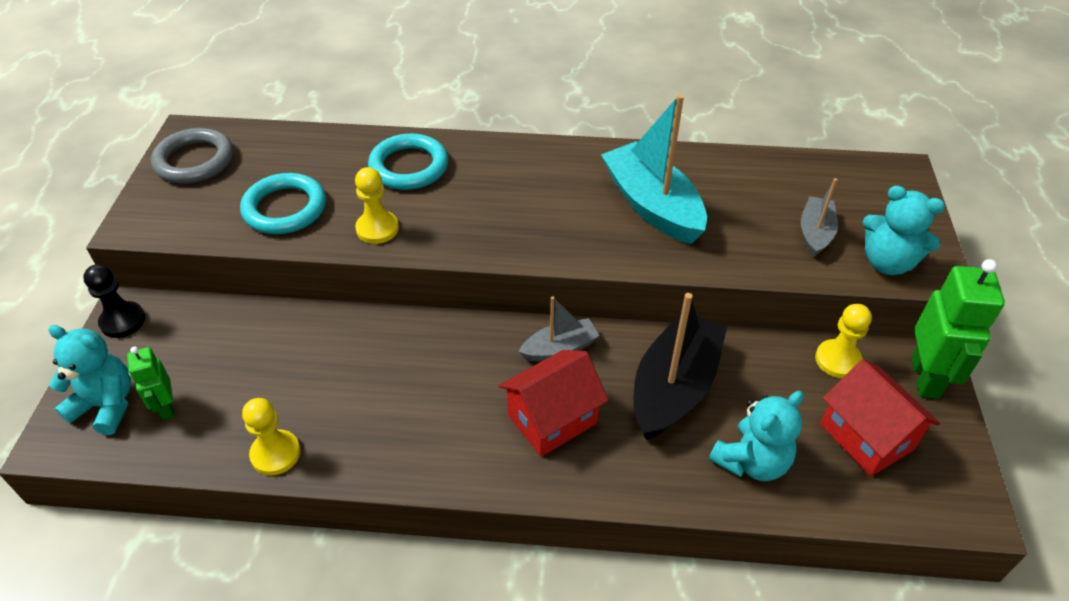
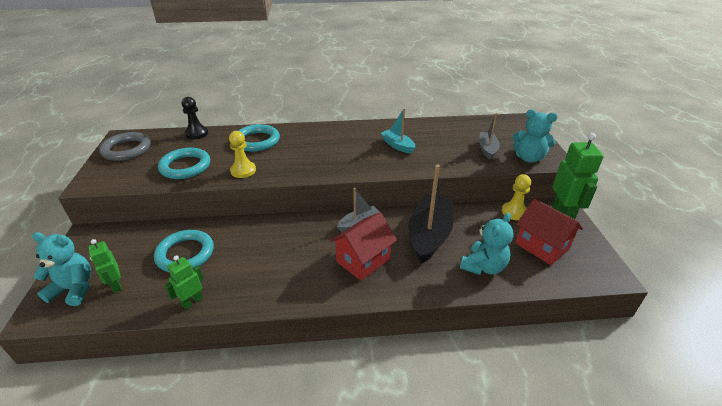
camera: 10 degrees left, 10 degrees down
(122, 321) = (84, 241): black pawn -> black pawn (196, 134)
(273, 366) = (185, 254): none -> turquoise ring
(275, 454) = (192, 301): yellow pawn -> green robot
(652, 206) = (397, 146): turquoise boat -> turquoise boat, size x0.54

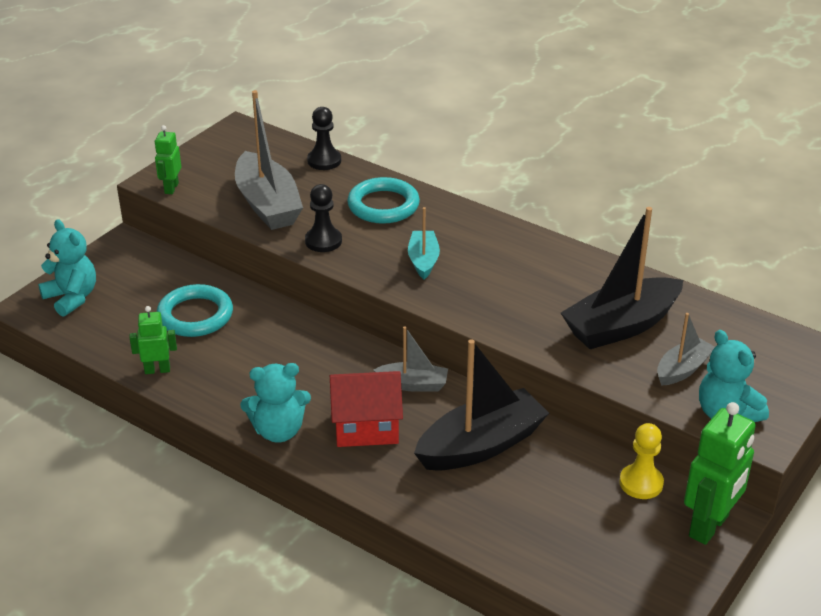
camera: 40 degrees right, 0 degrees up
(116, 285) = (108, 314): green robot -> green robot (171, 188)
(127, 149) = (228, 150): grey ring -> none
(185, 166) = (267, 204): turquoise ring -> grey boat
(243, 170) = (323, 241): yellow pawn -> black pawn
(397, 146) = (557, 300): turquoise boat -> turquoise boat (423, 260)
(439, 144) = (621, 326): none -> black boat
(483, 266) = (497, 517): turquoise teddy bear -> turquoise teddy bear (278, 431)
(542, 246) = (611, 542): red house -> none

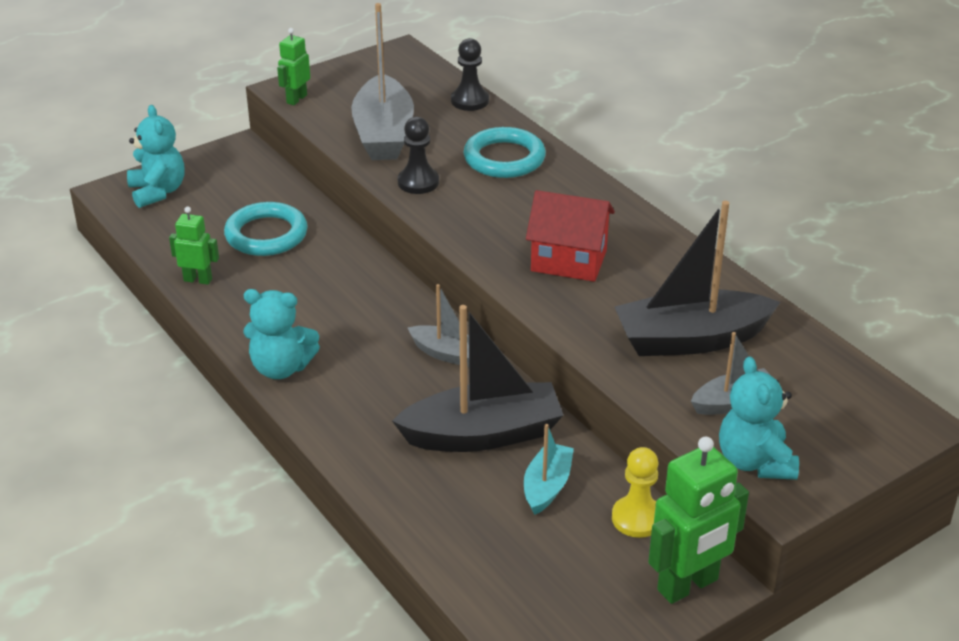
camera: 20 degrees right, 0 degrees up
(366, 427) = (372, 386): red house -> red house (569, 260)
(423, 260) = (512, 224): turquoise boat -> turquoise boat (547, 486)

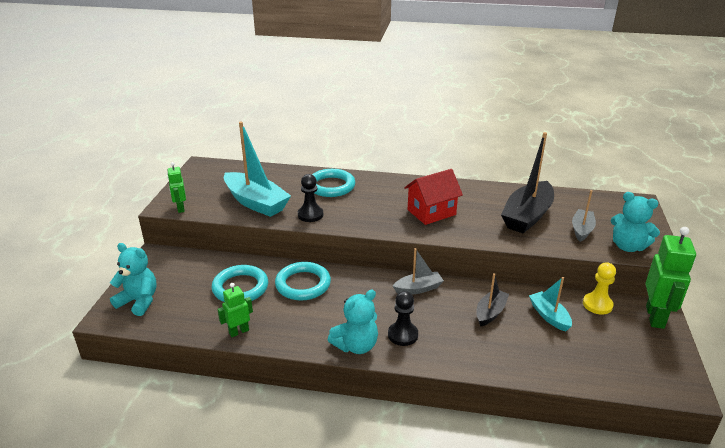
camera: 45 degrees left, 5 degrees down
(332, 270) = (303, 284): none -> turquoise ring
(383, 134) = (256, 202): grey boat -> turquoise boat
(470, 101) = (273, 170): black pawn -> black pawn (403, 335)
(483, 434) = (490, 312): black boat -> black boat, size x0.54

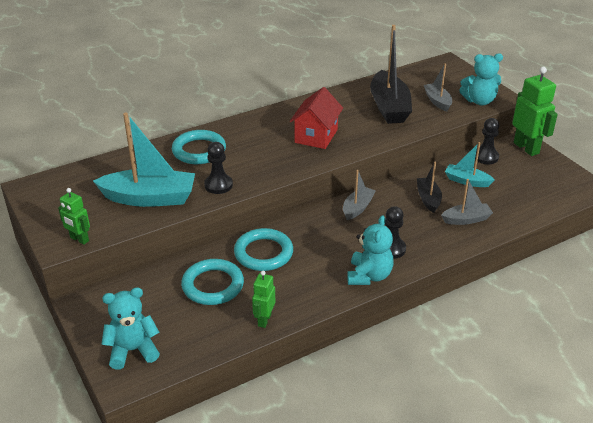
camera: 40 degrees left, 5 degrees up
(504, 348) = (466, 219): none -> grey boat
(597, 304) = (485, 157): yellow pawn -> black pawn

